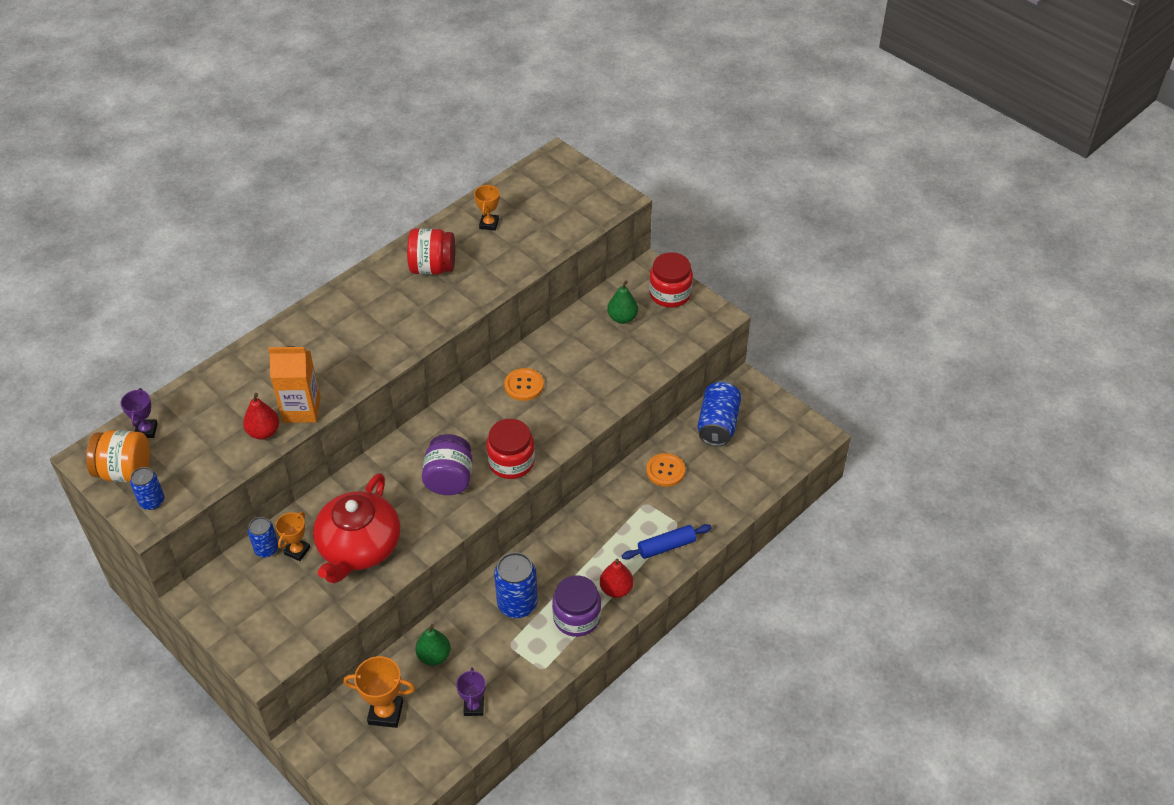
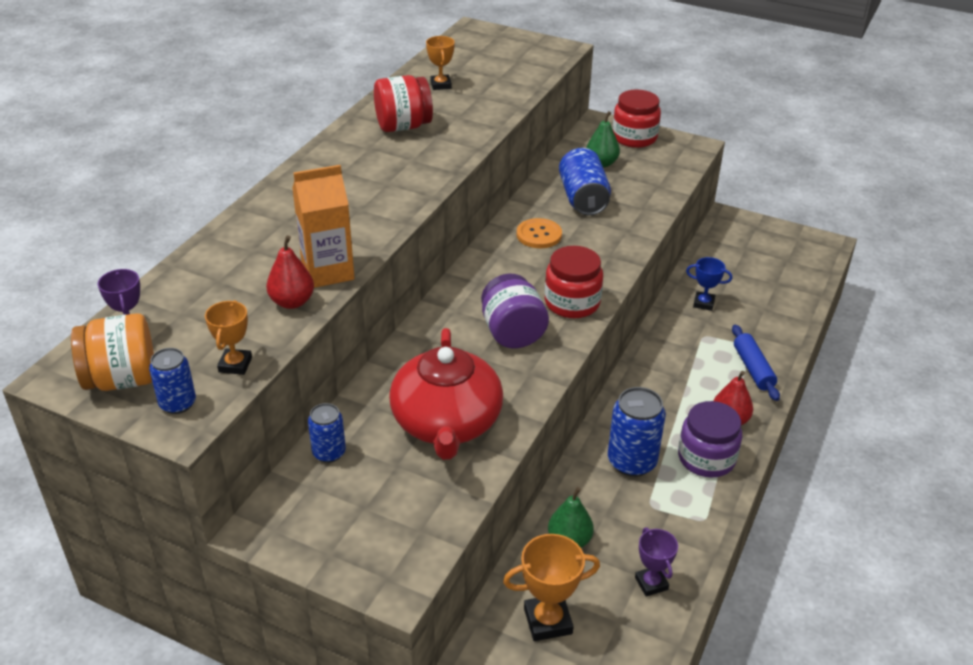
camera: 20 degrees left, 10 degrees down
(297, 551) = (370, 445): orange trophy -> orange trophy (235, 365)
(665, 471) = (703, 303): orange button -> blue trophy
(666, 546) = (753, 368): blue rolling pin -> blue rolling pin turned 60 degrees counterclockwise
(718, 424) = (726, 254): blue can -> blue can (583, 198)

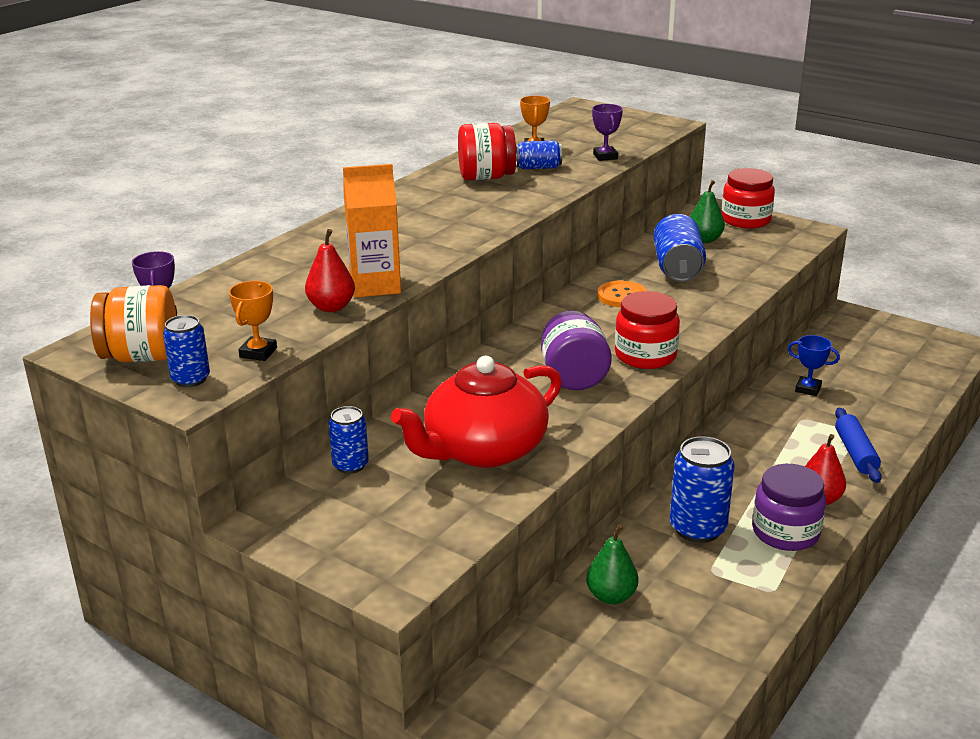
camera: 10 degrees right, 10 degrees down
(446, 423) = (483, 449): red teapot -> red teapot turned 45 degrees clockwise
(449, 111) = (538, 167): none -> blue can
(548, 621) = (571, 670): orange trophy -> none
(651, 583) = (698, 646): purple trophy -> purple trophy (605, 156)

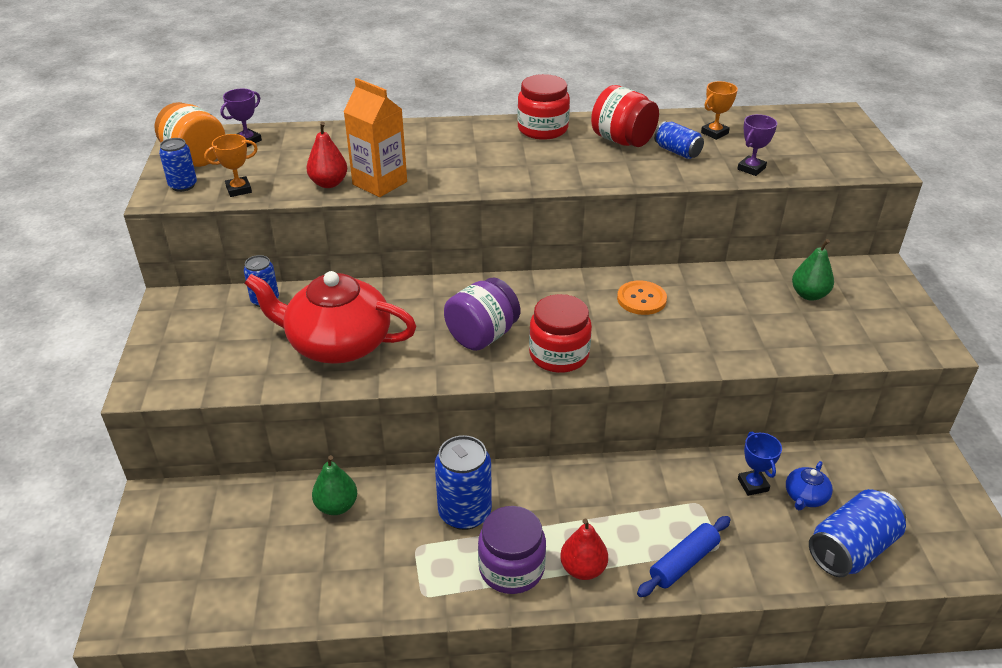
camera: 50 degrees right, 10 degrees up
(677, 268) = (732, 304): blue can -> blue can (851, 549)
(745, 220) = (887, 299): red jar -> red jar (542, 129)
(841, 376) = (805, 497): none -> blue teapot

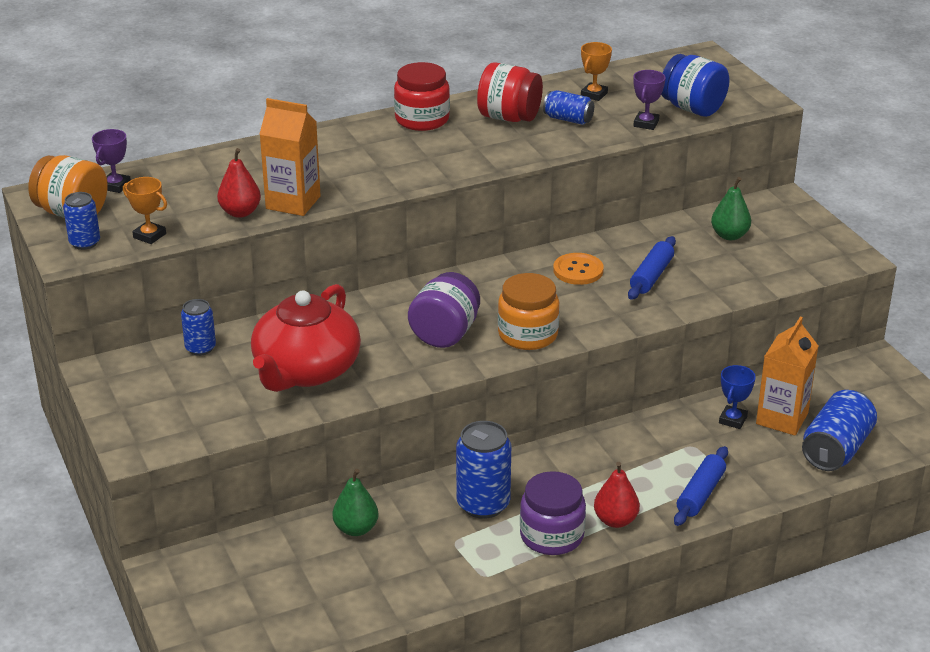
camera: 20 degrees left, 5 degrees down
(239, 190) = (149, 236): orange trophy -> orange trophy turned 75 degrees clockwise
(337, 343) = (306, 371): red teapot -> red teapot turned 60 degrees counterclockwise
(559, 355) = (528, 335): red jar -> orange jar
(711, 320) = (651, 276): none -> blue rolling pin
(753, 485) = (732, 420): blue trophy -> blue trophy turned 60 degrees clockwise
(805, 162) = (692, 108): none -> blue jar
(805, 497) = (782, 418): blue teapot -> orange carton

